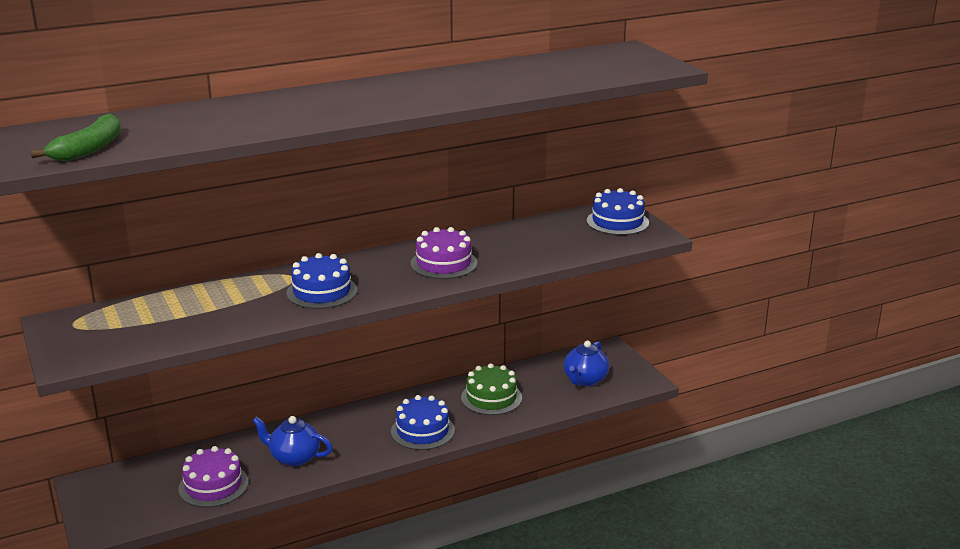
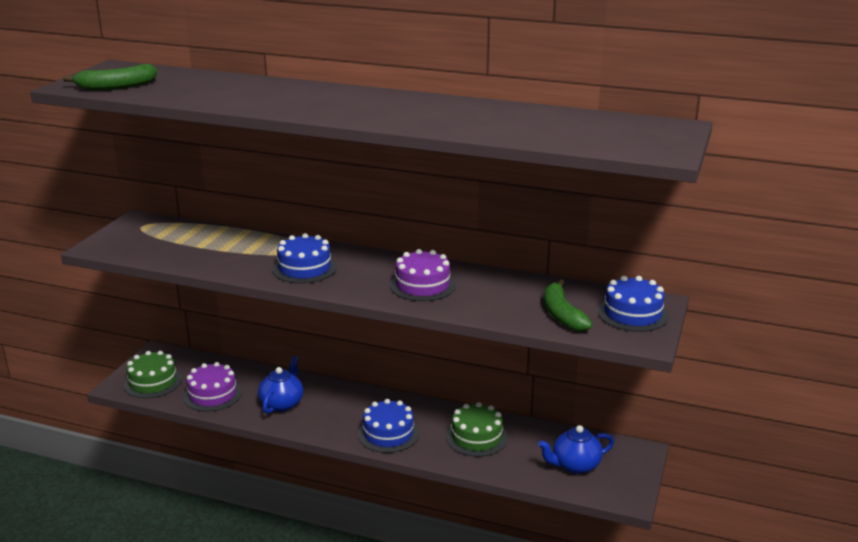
camera: 45 degrees right, 0 degrees up
(129, 508) = (153, 382): none -> green cake
(294, 457) = (282, 404): blue teapot -> blue teapot turned 45 degrees clockwise
(577, 241) = (562, 315): none -> green banana

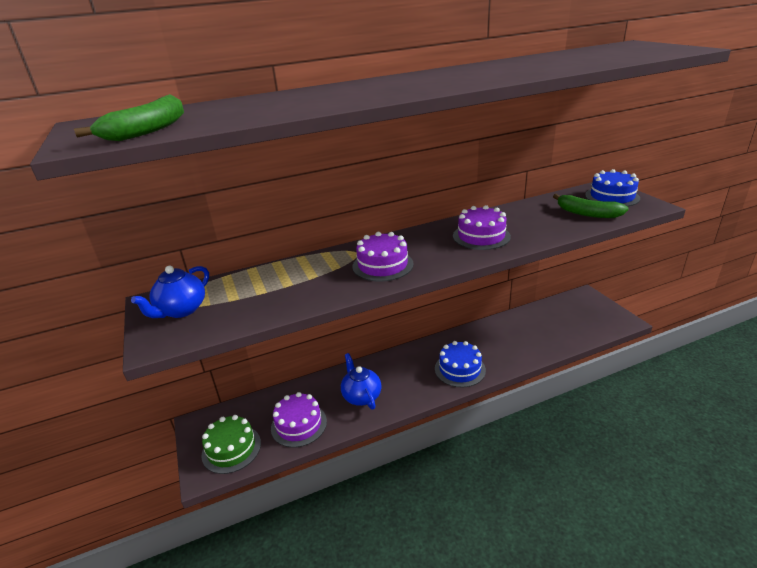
camera: 40 degrees left, 5 degrees up
(304, 268) = (382, 265): blue cake -> purple cake
(476, 437) = (507, 338): green cake -> none
(575, 465) = (575, 321): blue teapot -> blue teapot (181, 310)

